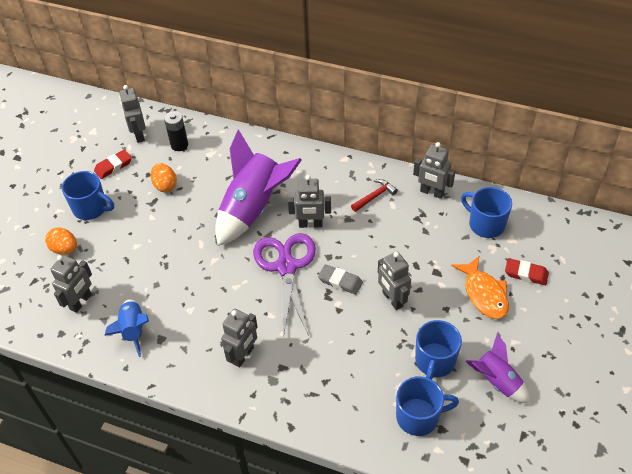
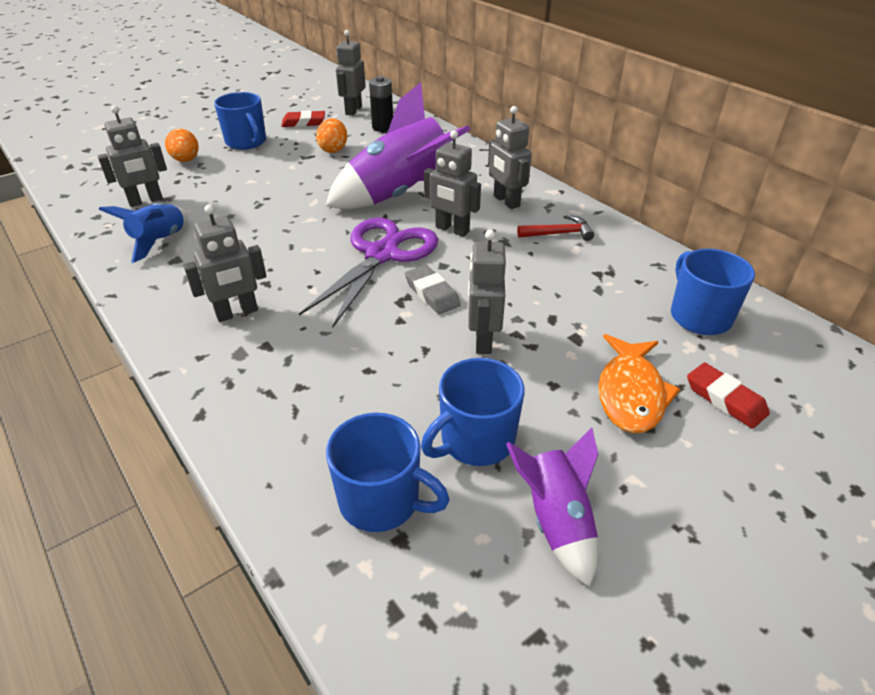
camera: 30 degrees right, 10 degrees down
(431, 192) = (642, 256): grey robot -> grey robot (506, 201)

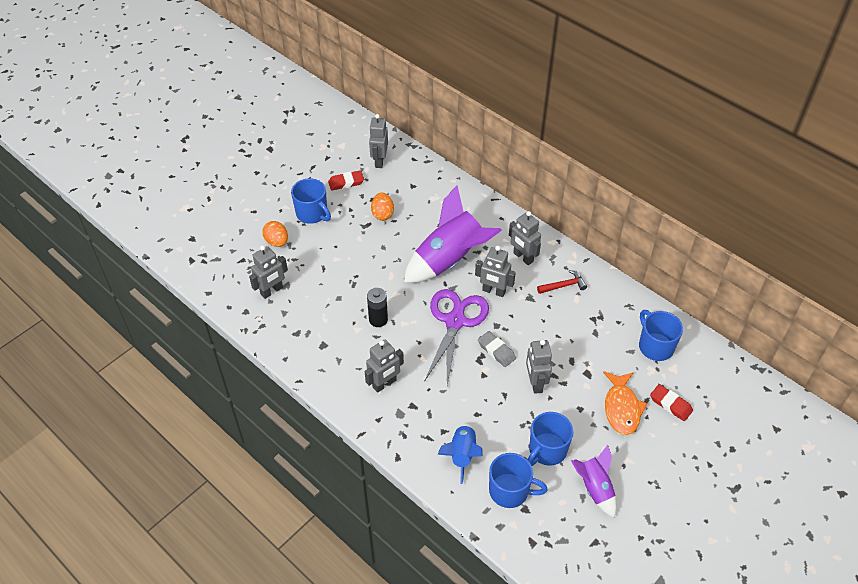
camera: 10 degrees left, 10 degrees up
(160, 241) = (304, 330): blue rocket -> blue rocket (462, 454)
(382, 127) = (410, 181): black battery -> black battery (378, 320)

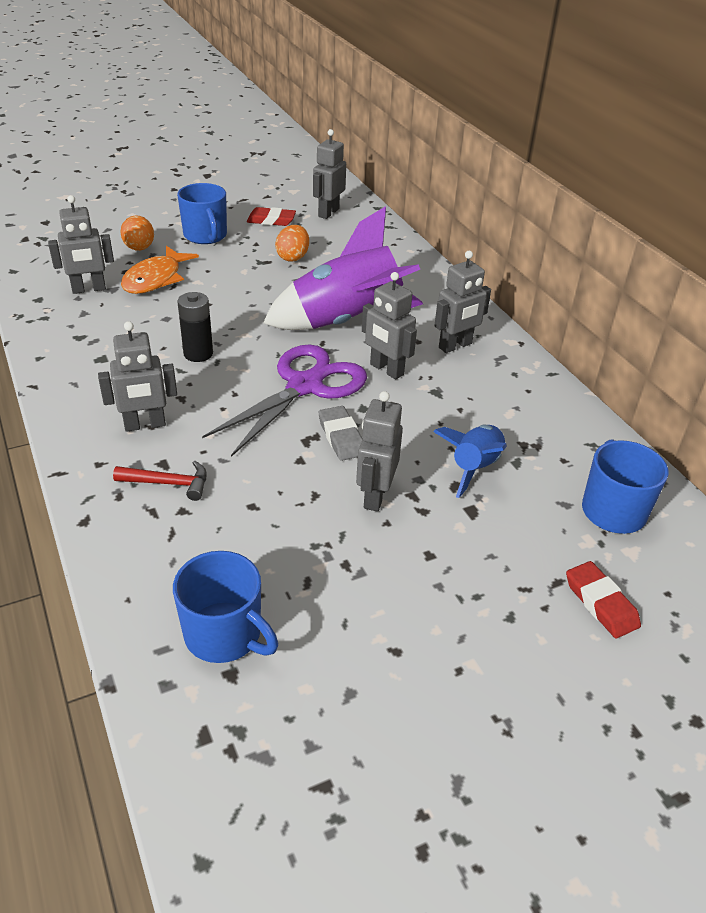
camera: 20 degrees right, 10 degrees down
(462, 454) = (186, 552): blue rocket -> blue rocket (474, 468)
(523, 257) = (455, 346): grey robot -> grey robot turned 105 degrees counterclockwise
(547, 450) = (332, 596): blue mug -> none
(563, 286) = (498, 392): red hammer -> red hammer (168, 483)
(594, 488) = (380, 687): purple rocket -> none
(621, 408) = (505, 578): orange fish -> orange fish (156, 279)

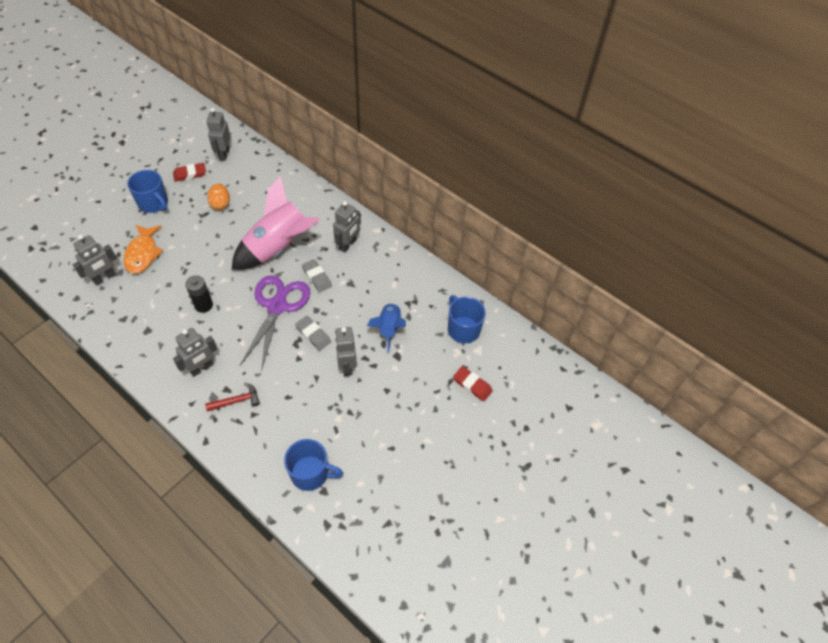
camera: 25 degrees left, 15 degrees up
(139, 248) = (116, 230): orange egg -> none
(346, 322) = (278, 248): purple rocket -> pink rocket
(386, 370) = (317, 277): grey robot -> grey eraser

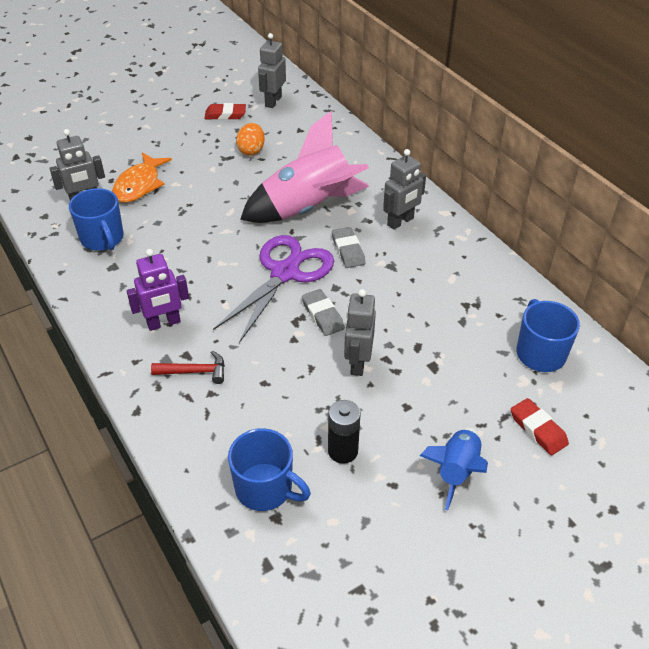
camera: 20 degrees right, 10 degrees down
(154, 203) = (172, 137): blue mug -> blue mug (102, 239)
(202, 368) = (164, 323): grey robot -> purple robot
(203, 305) = (192, 253): black battery -> black battery (343, 451)
(389, 328) = (430, 330): blue rocket -> blue rocket (456, 471)

